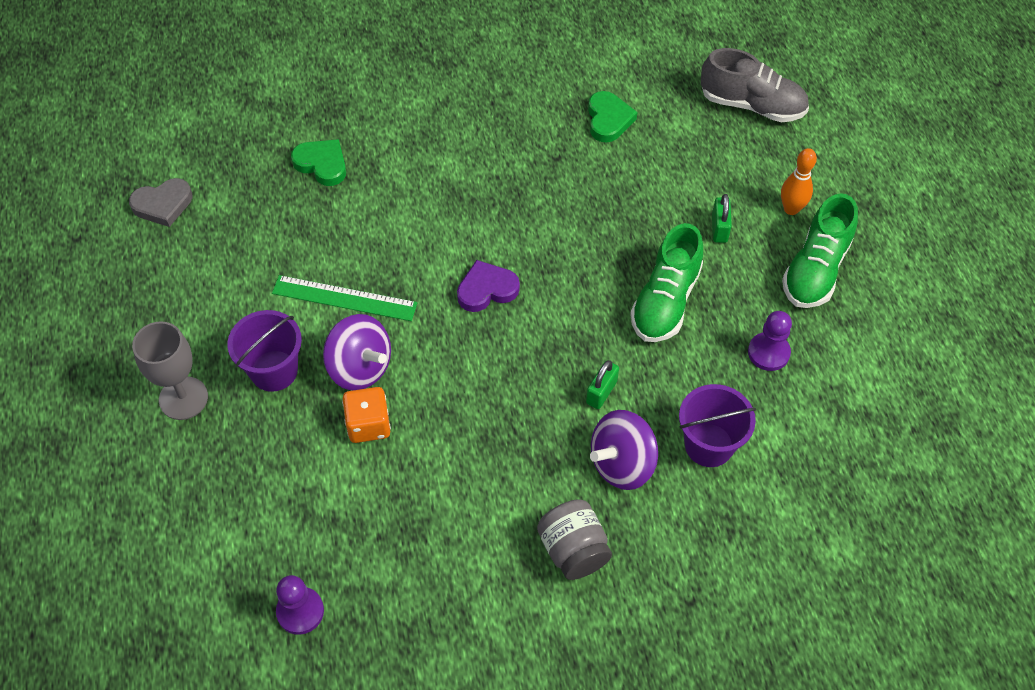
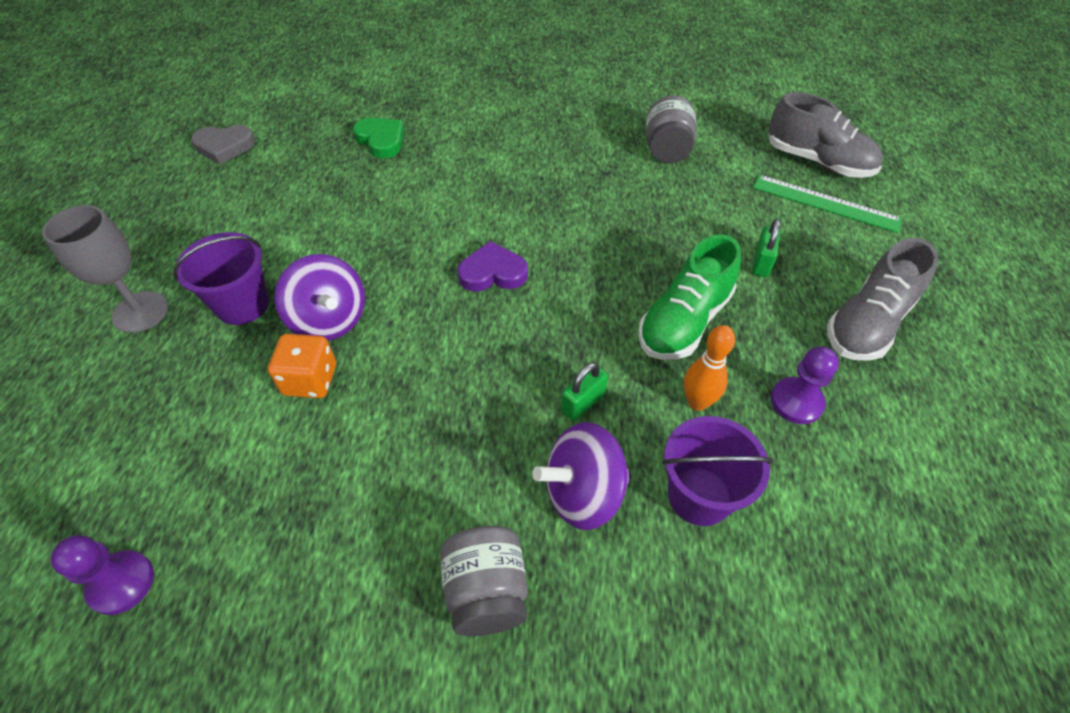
camera: 15 degrees right, 5 degrees down
(344, 298) = (346, 253): green ruler -> green ruler (825, 203)
(608, 119) = (667, 150): green heart -> grey jar
(791, 209) = (846, 259): orange bowling pin -> orange bowling pin (697, 402)
(815, 269) = (867, 323): green shoe -> grey shoe

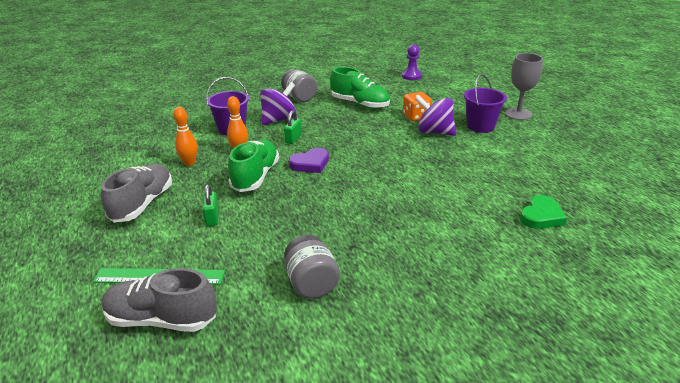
camera: 155 degrees right, 20 degrees down
(224, 147) = (628, 180): grey heart -> none
(371, 484) = (360, 104): none -> green shoe
(381, 140) = (541, 216): green heart -> green heart turned 75 degrees counterclockwise
(493, 272) = (377, 168): purple heart -> purple heart (310, 164)
(796, 402) = (189, 163): purple pawn -> orange bowling pin

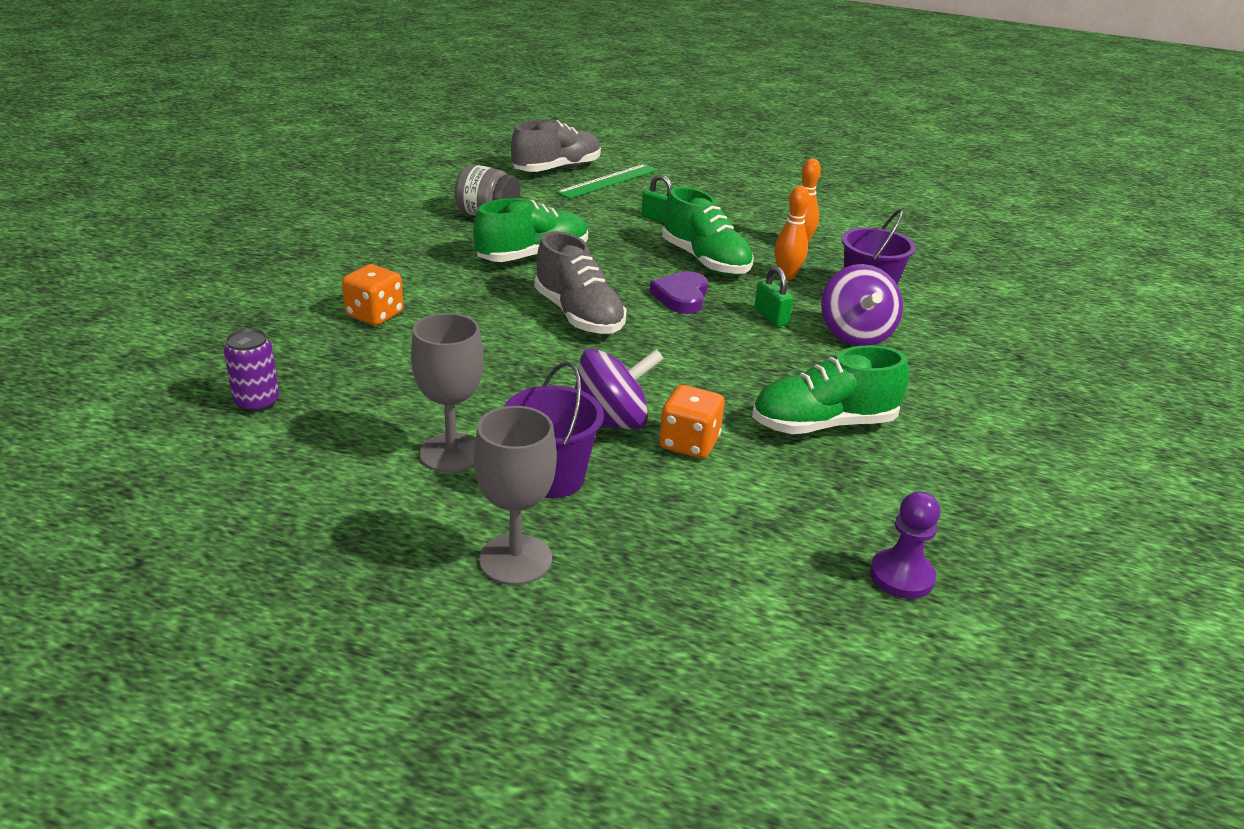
camera: 130 degrees right, 0 degrees up
(143, 204) = (739, 205): grey shoe -> grey shoe (578, 315)
(299, 98) = (931, 388): grey jar -> none
(341, 225) = (532, 256): none -> green shoe
(488, 226) = (375, 315): none -> orange dice
(510, 146) = (451, 453): none -> grey goblet
(541, 216) = (315, 351): green heart -> none
(589, 200) = (257, 402): none -> purple can

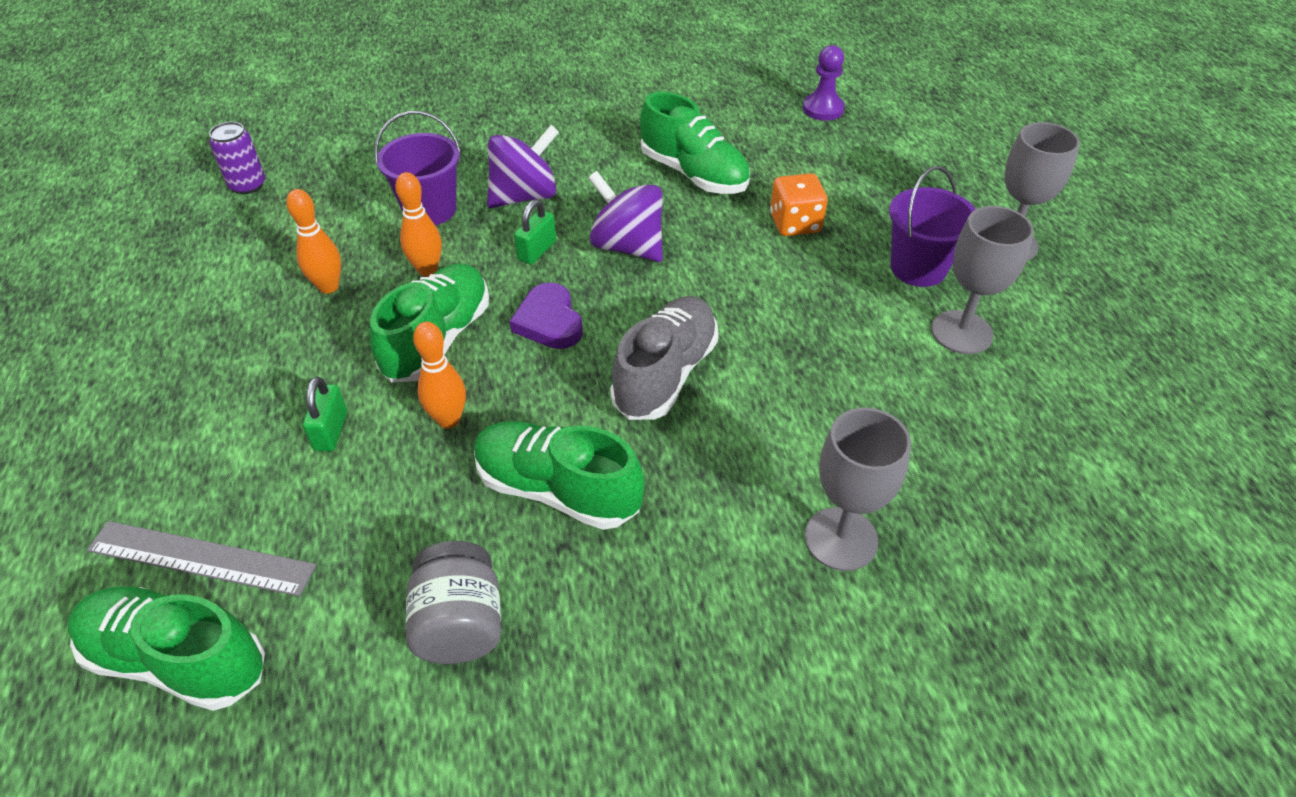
camera: 120 degrees left, 15 degrees up
(257, 402) = (1073, 504): purple can -> purple can (248, 185)
(375, 315) = (841, 539): orange dice -> grey goblet
(556, 169) = (178, 659): grey shoe -> green shoe
(608, 181) = (201, 558): green ruler -> grey ruler
(610, 423) = (818, 271): purple spinning top -> purple spinning top (627, 246)
(627, 246) = (449, 420): none -> orange bowling pin
(681, 297) = (549, 321): purple heart -> purple heart turned 90 degrees clockwise

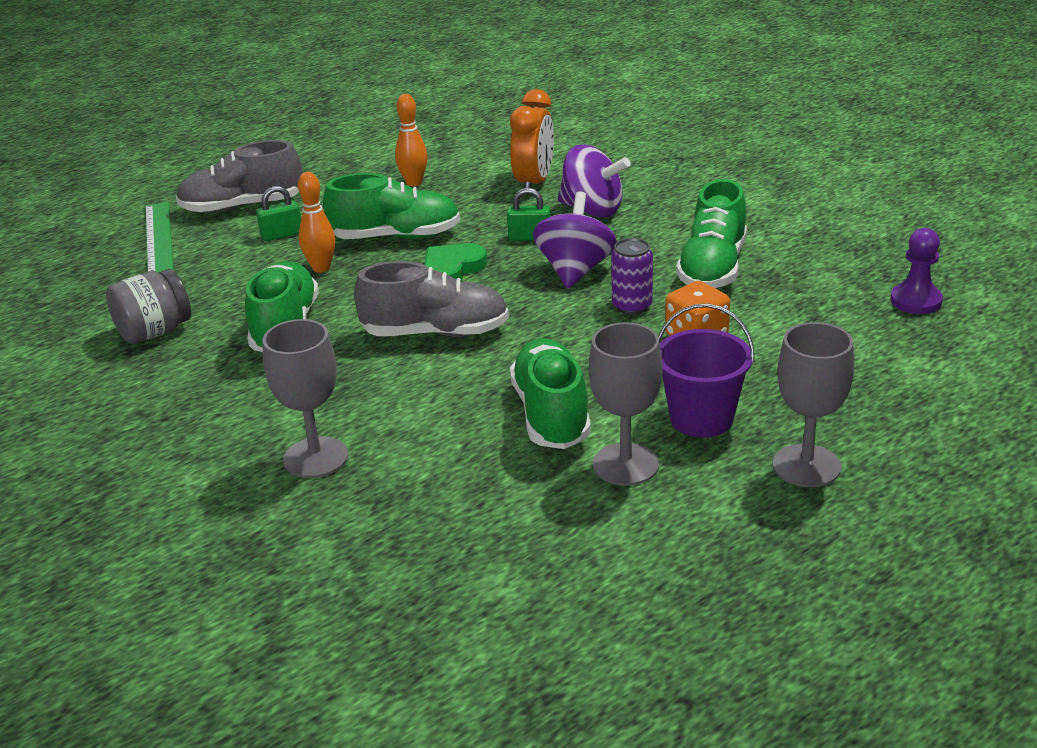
camera: 65 degrees right, 15 degrees down
(178, 659) = (88, 259): green shoe -> green shoe (551, 414)
(201, 558) = (158, 237): grey ruler -> green ruler
(214, 448) = (242, 207): none -> grey shoe
(248, 185) = (491, 118): purple can -> purple can (632, 306)
(427, 270) = (465, 207): orange bowling pin -> none
(430, 210) = (534, 183): purple bucket -> orange clock
(549, 321) = (452, 269): purple heart -> green heart

